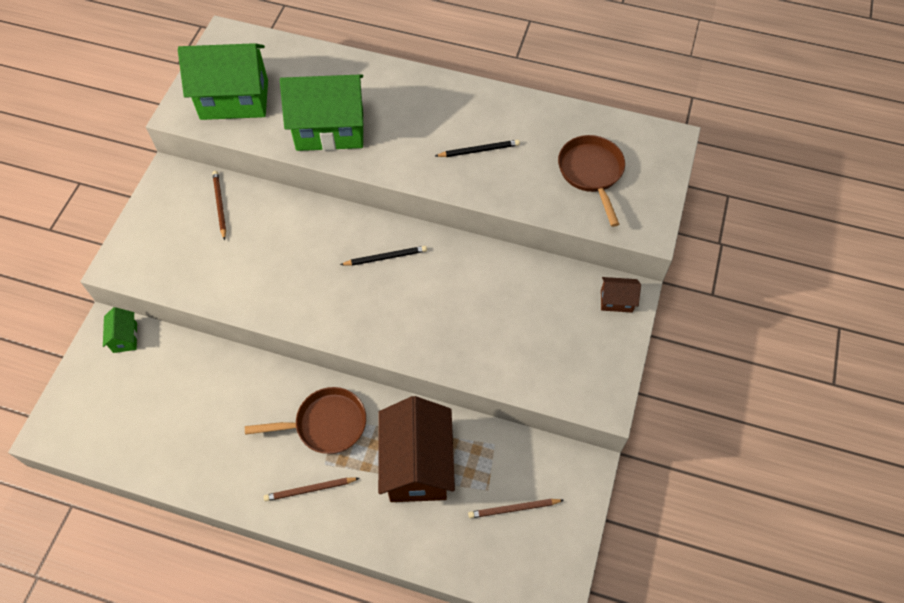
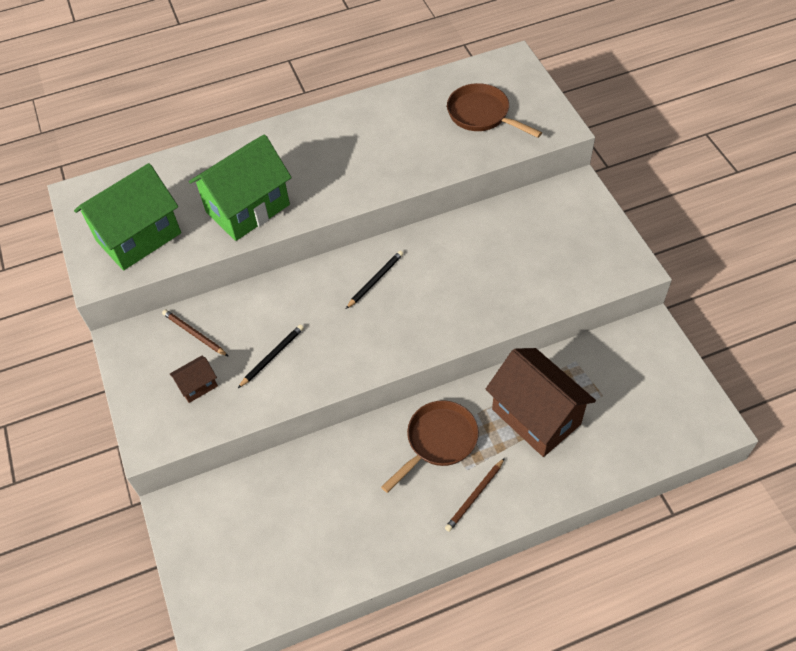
camera: 35 degrees left, 5 degrees down
(125, 337) = (199, 503): green house -> none
(479, 150) = (383, 150): black pencil -> black pencil (272, 356)
(514, 509) = (633, 393): brown pencil -> none
(616, 301) = (573, 197): brown house -> brown house (197, 386)

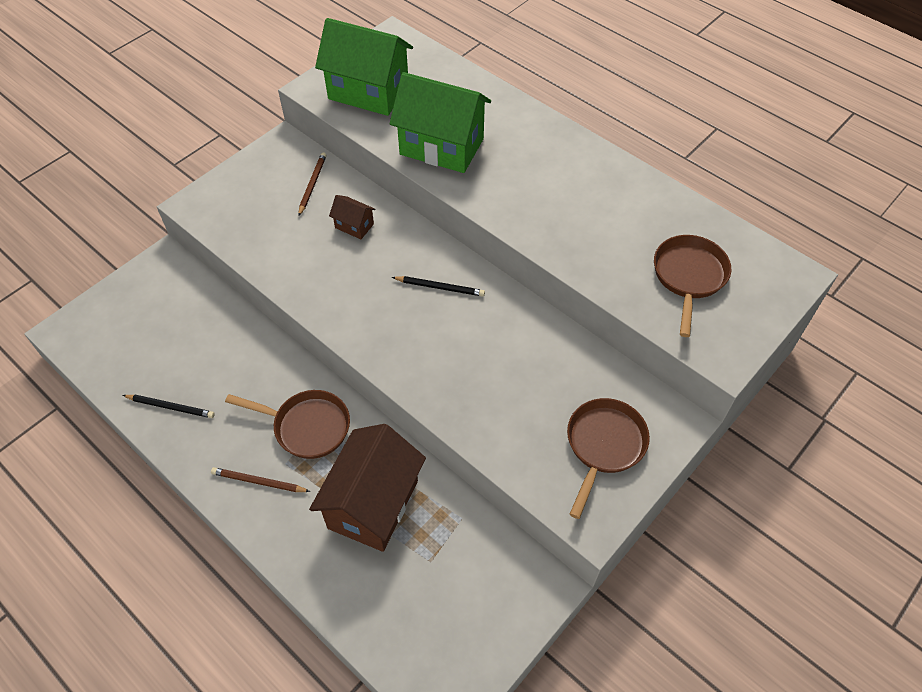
camera: 60 degrees right, 0 degrees up
(197, 386) = (261, 210): brown house -> brown house (354, 226)
(272, 356) = (314, 247): black pencil -> black pencil (171, 407)
(577, 236) = (603, 445): none -> brown pan

